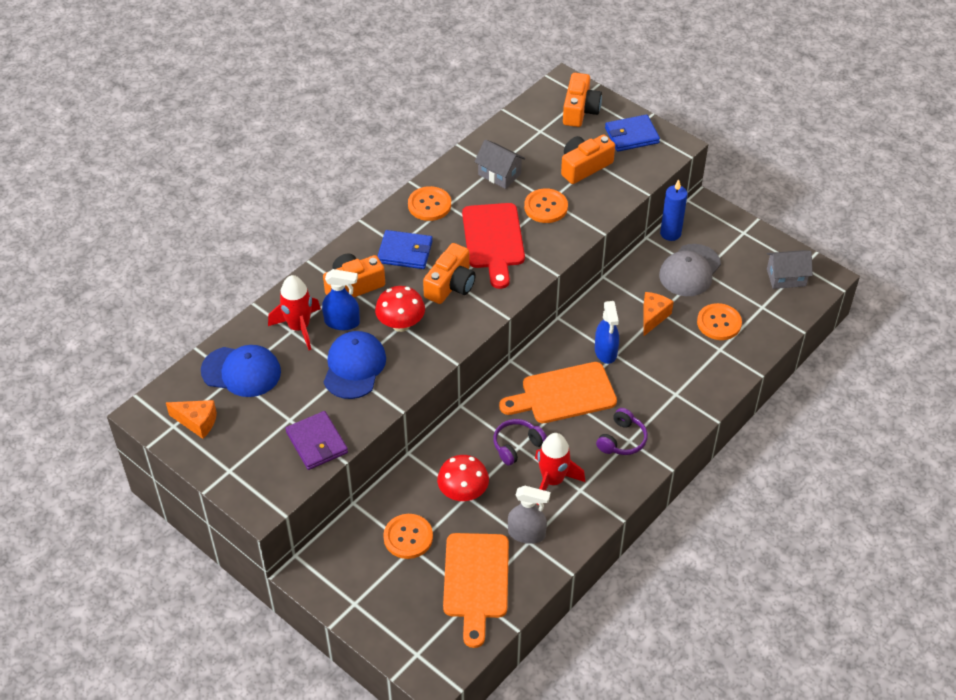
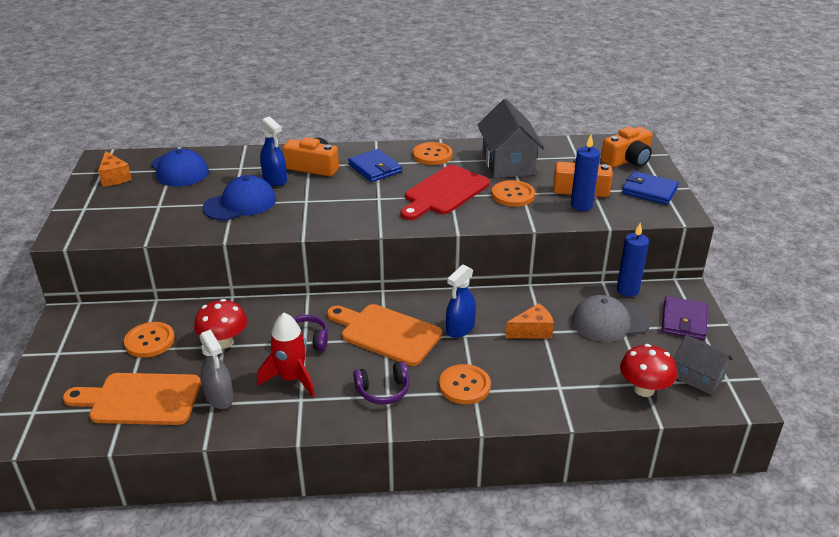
camera: 45 degrees right, 15 degrees down
(299, 327) = (247, 168): red rocket -> none
(317, 442) = (149, 225): purple wallet -> purple wallet (683, 320)
(401, 324) = (306, 200): red mushroom -> red mushroom (644, 389)
(451, 285) = (374, 199): orange camera -> none
(476, 581) = (140, 399): orange cutting board -> orange cutting board turned 45 degrees clockwise
(499, 174) = (508, 163): grey house -> grey house, size x1.64
(605, 184) = (581, 205): none -> blue candle
(719, 323) = (585, 369): orange button -> orange button (464, 385)

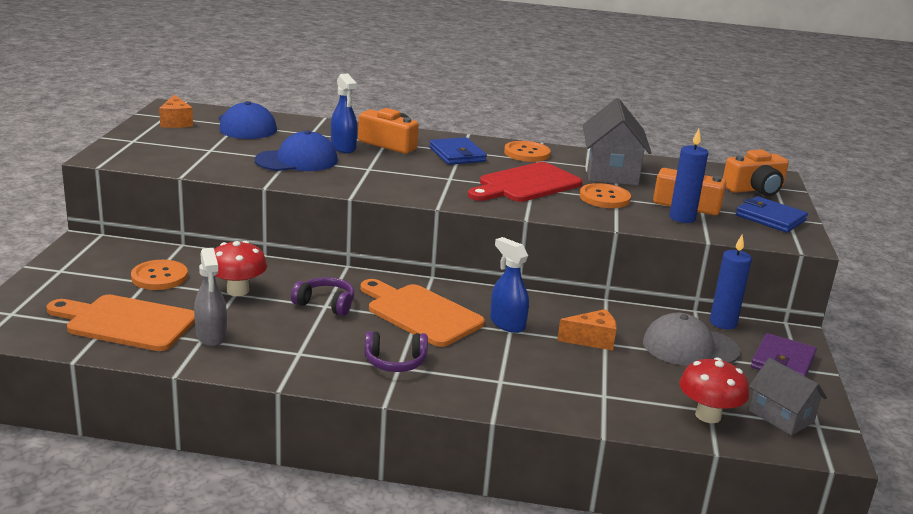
camera: 10 degrees right, 10 degrees down
(291, 379) = (297, 334): red rocket -> none
(460, 328) = (507, 323): blue spray bottle -> blue spray bottle turned 90 degrees clockwise
(464, 385) = (491, 374): orange button -> none

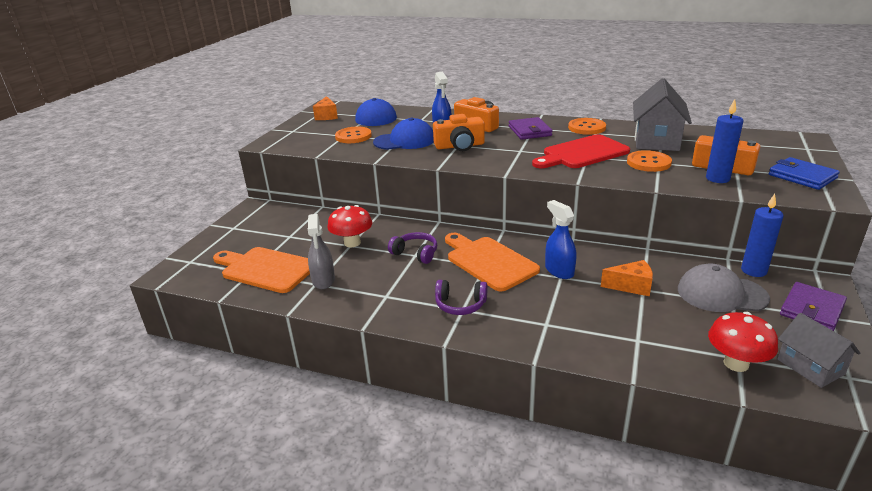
camera: 15 degrees right, 5 degrees up
(159, 277) = (299, 232): orange button -> orange button (353, 136)
(457, 154) = (529, 131): blue wallet -> purple wallet
(755, 189) = (787, 150): orange camera -> orange camera (459, 146)

